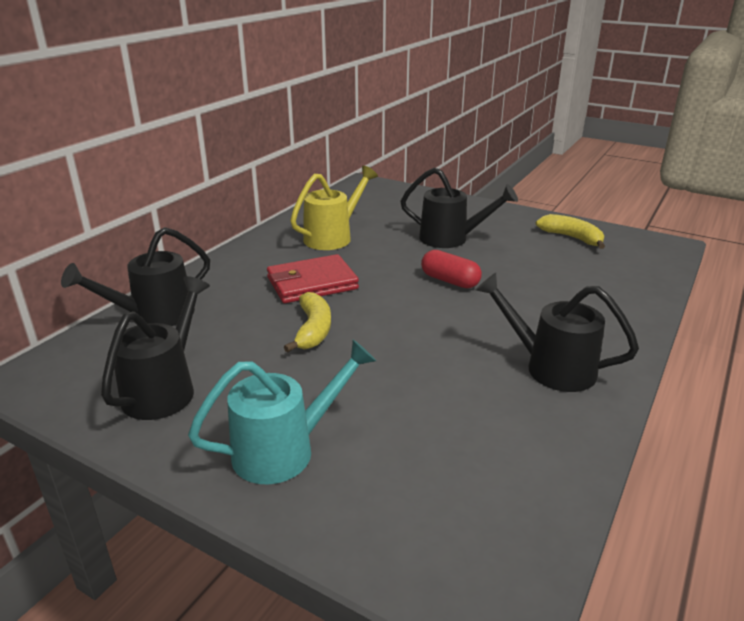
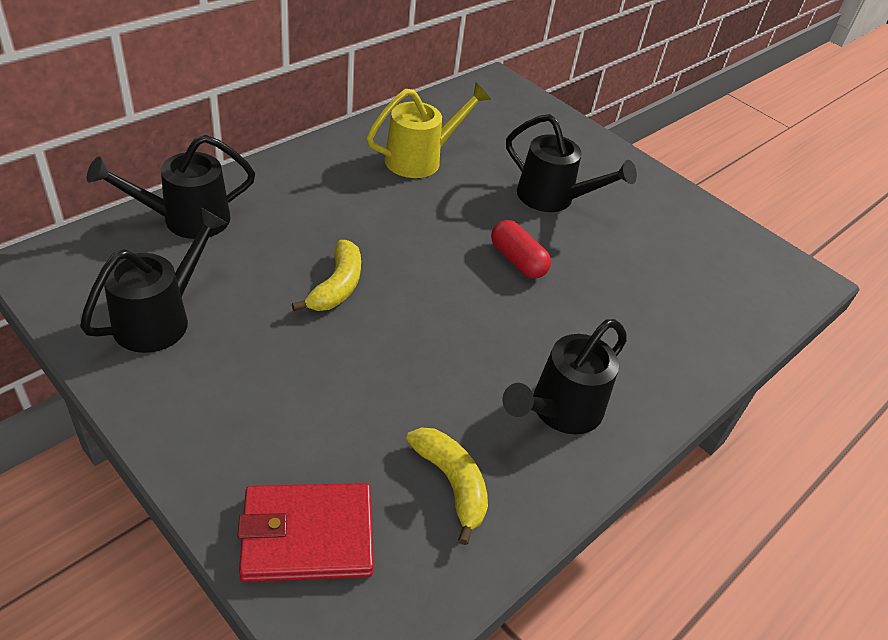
camera: 10 degrees right, 15 degrees up
(284, 450) = (242, 426): turquoise watering can -> none
(312, 283) = (366, 221): red wallet -> red wallet (307, 535)
(550, 367) = (559, 410): black watering can -> black watering can turned 90 degrees counterclockwise
(572, 238) = (697, 236): yellow banana -> yellow banana (451, 483)

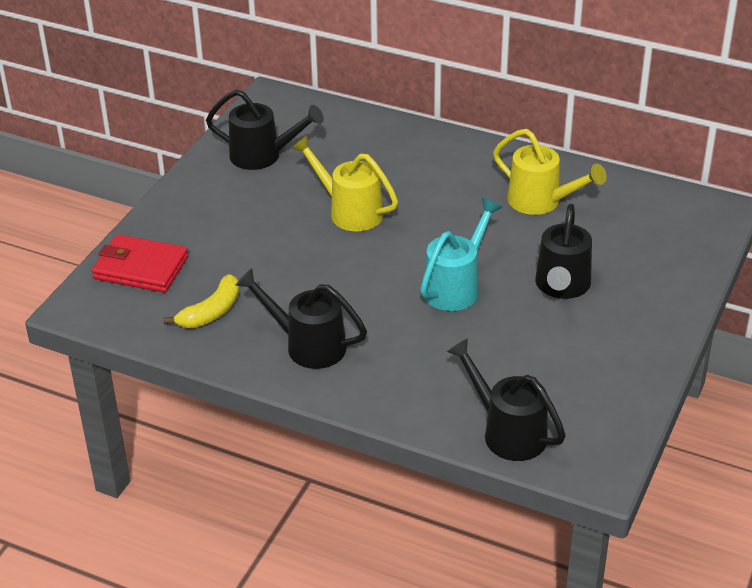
camera: 75 degrees right, 5 degrees down
(186, 219) = (360, 128): black watering can -> black watering can (508, 432)
(307, 535) = (141, 268): red wallet -> red wallet turned 45 degrees counterclockwise
(337, 286) = (349, 211): yellow banana -> yellow watering can
(517, 261) = (456, 287): red capsule -> turquoise watering can

